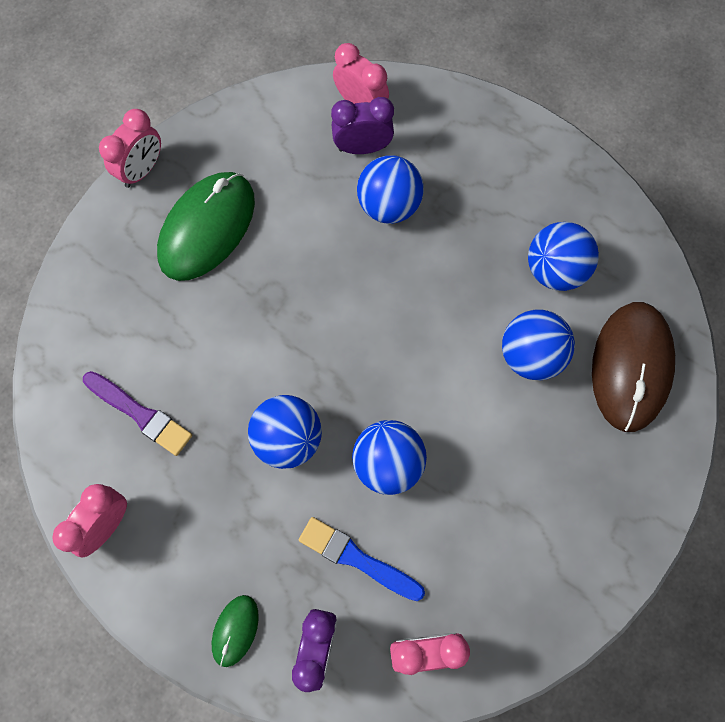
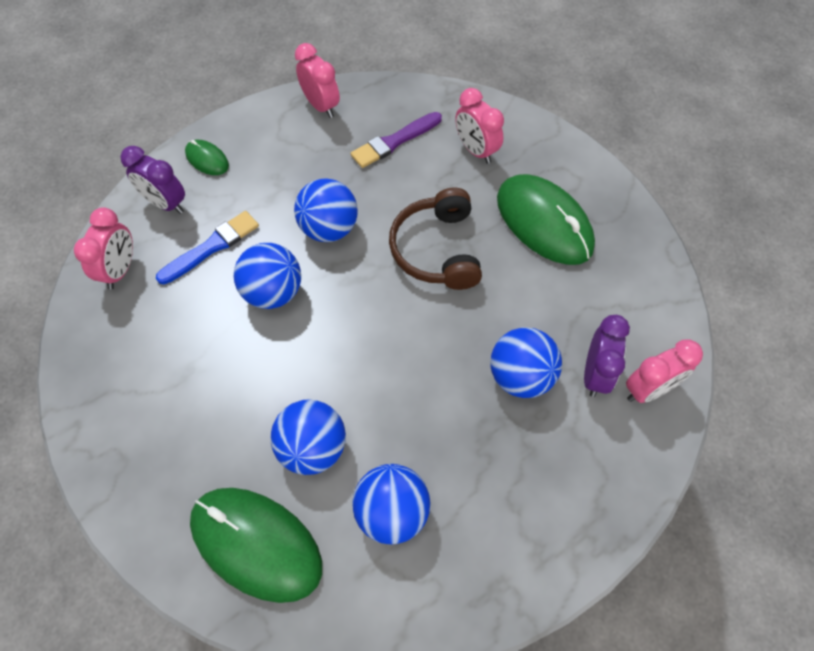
camera: 110 degrees right, 10 degrees down
(142, 170) = (618, 190): pink clock -> pink clock (476, 150)
(277, 319) = (436, 250): none -> brown headphones
(631, 367) = (256, 544): brown mouse -> green mouse

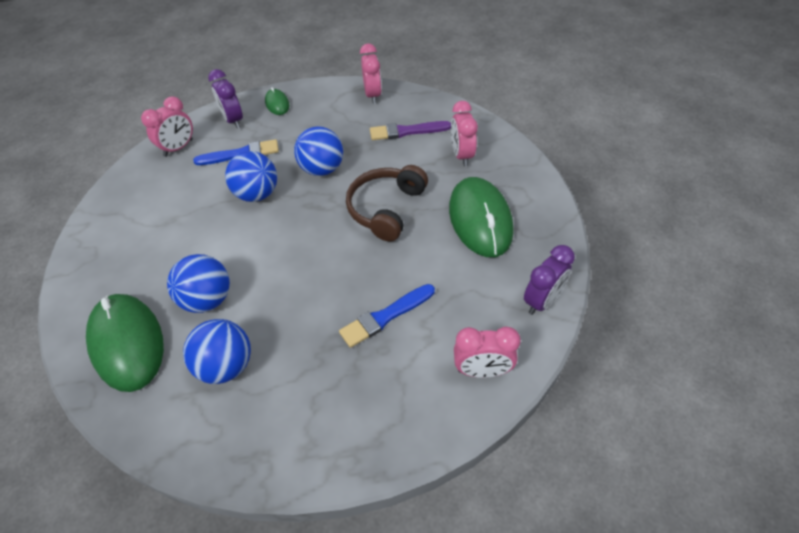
camera: 30 degrees right, 10 degrees down
(520, 376) = (385, 316): blue ball -> blue brush
(595, 374) = (445, 340): purple clock -> purple clock (542, 301)

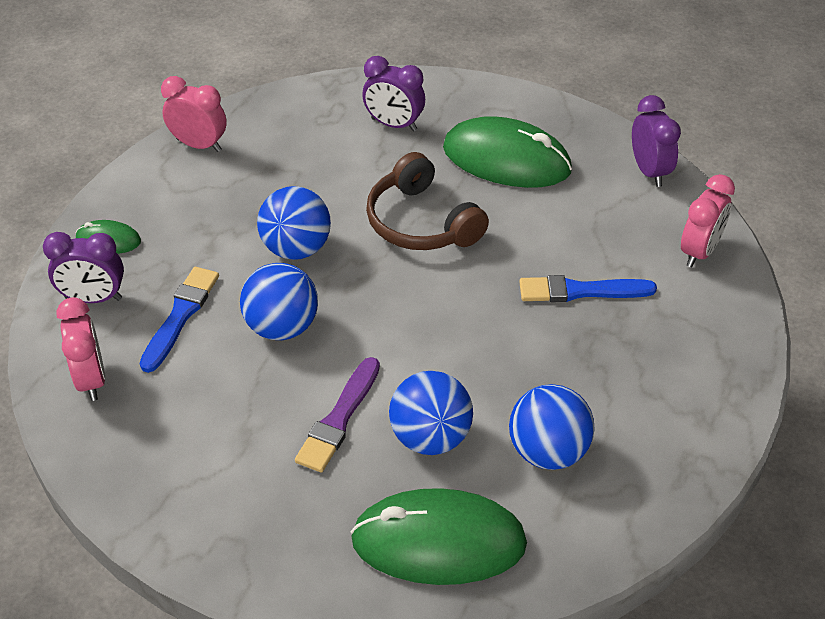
camera: 60 degrees left, 5 degrees down
(385, 316) = (581, 291): blue brush -> blue brush turned 90 degrees clockwise
(407, 131) = (304, 147): purple brush -> purple brush (339, 419)
(462, 155) = (394, 124): pink clock -> purple clock

